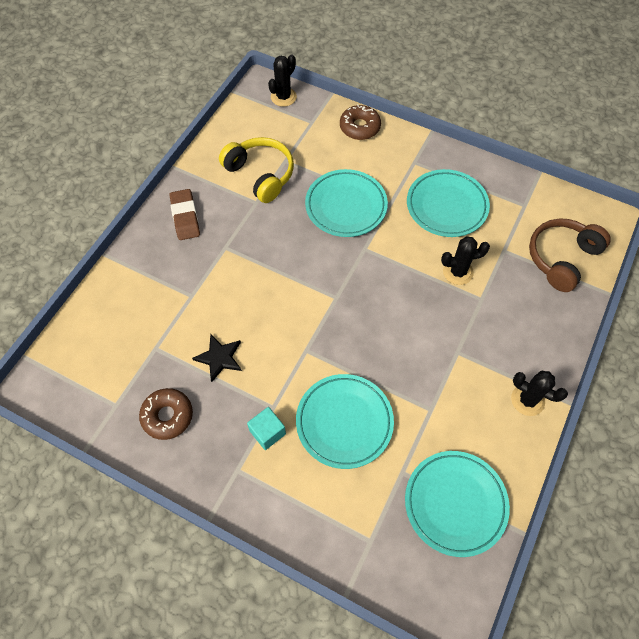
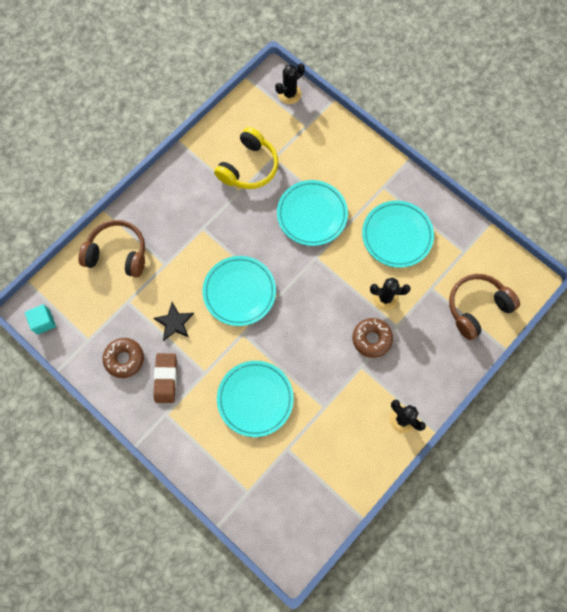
camera: 15 degrees right, 10 degrees up
(130, 297) = (117, 253): none -> brown headphones
(185, 217) = (177, 192): brown eraser -> brown eraser (166, 379)
(260, 174) = (249, 167): yellow headphones -> yellow headphones turned 60 degrees clockwise
(267, 432) = (195, 391): turquoise cube -> turquoise cube (43, 322)
(359, 127) = (347, 140): brown donut -> brown donut (372, 339)
(455, 503) = (318, 483): turquoise plate -> turquoise plate (239, 292)

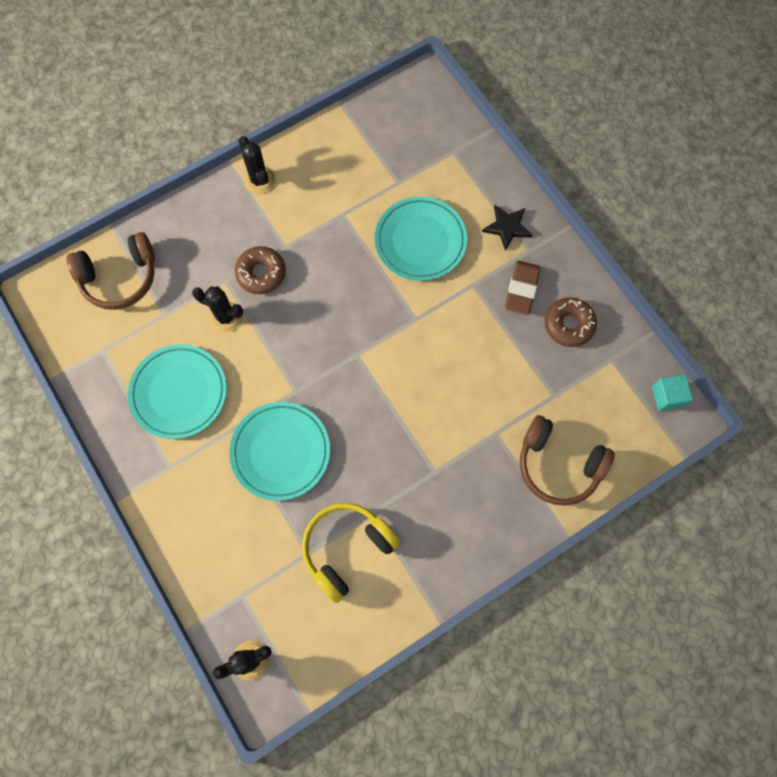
camera: 165 degrees left, 0 degrees up
(174, 322) = (498, 353): black star -> black star (507, 227)
(239, 292) = (407, 371): turquoise plate -> none

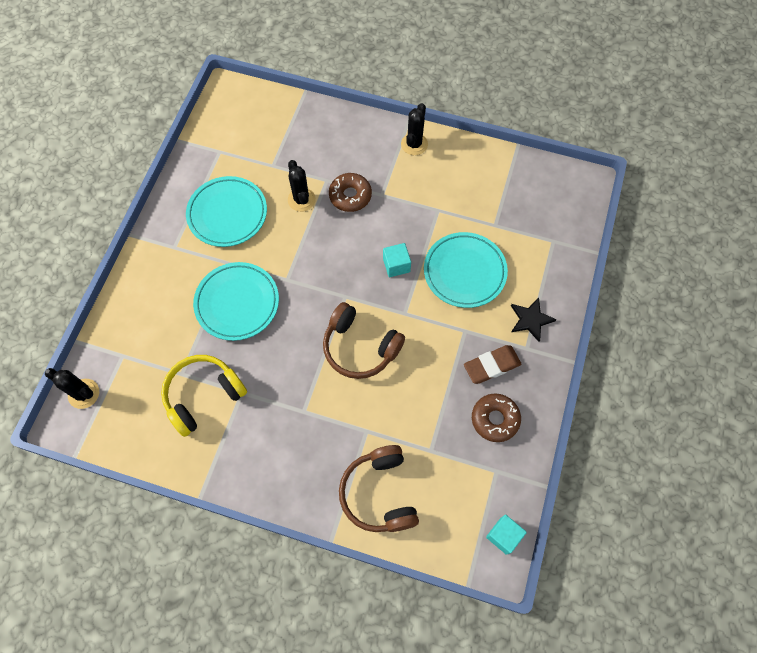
camera: 50 degrees right, 5 degrees down
(120, 278) = (275, 123): brown headphones -> brown headphones (360, 347)
(347, 548) = (203, 395): yellow headphones -> yellow headphones turned 45 degrees counterclockwise
(365, 289) = (396, 265): none -> turquoise cube

